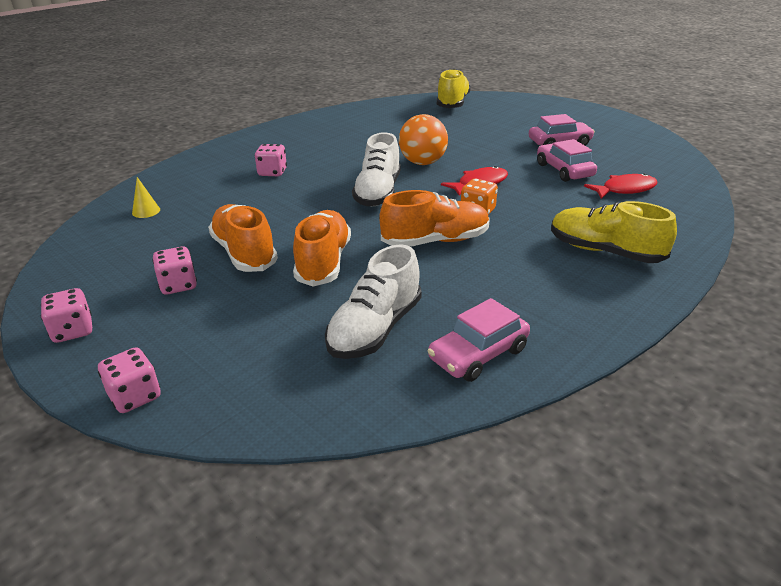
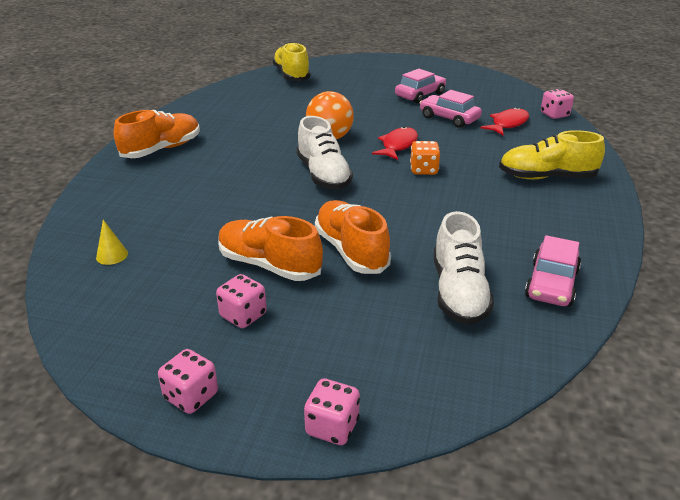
camera: 30 degrees left, 0 degrees up
(272, 172) = (199, 180): pink dice -> pink dice (554, 115)
(435, 241) = (420, 204): orange shoe -> orange shoe (162, 149)

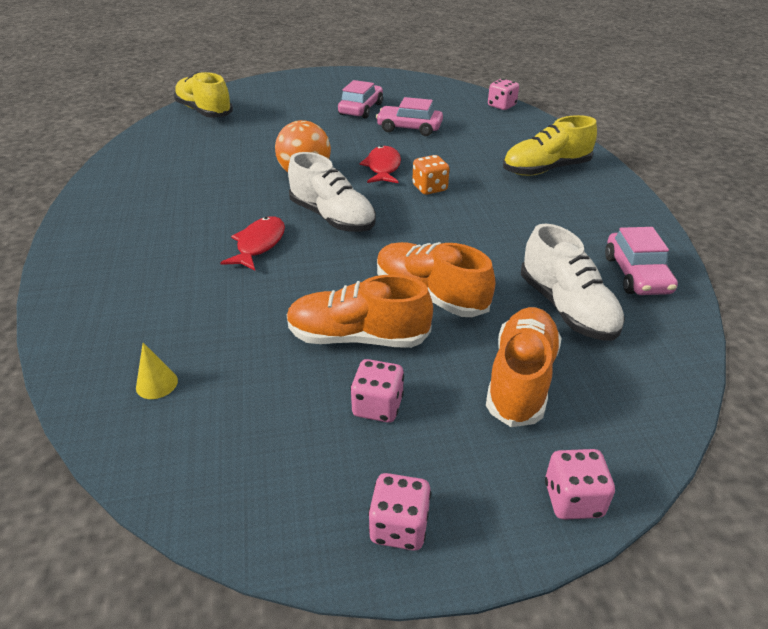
camera: 25 degrees left, 5 degrees up
(162, 149) = (114, 231): orange shoe -> orange shoe (521, 379)
(508, 124) = (468, 123): red fish -> red fish (259, 244)

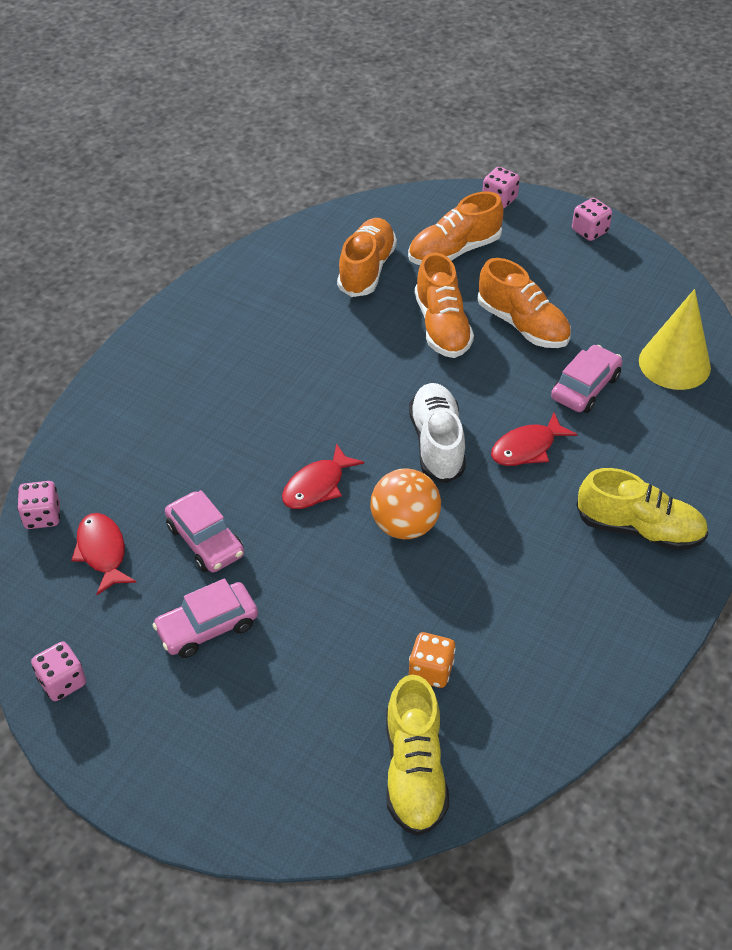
camera: 140 degrees left, 10 degrees up
(157, 384) = (674, 364): yellow cone -> yellow cone, size x2.35
(377, 406) = (550, 281): pink dice -> pink dice (62, 682)
(429, 188) = (310, 428): orange dice -> orange dice (431, 670)
(451, 108) = (102, 552): none -> red fish
(545, 169) = (175, 387): yellow shoe -> yellow shoe (639, 529)
(567, 308) = (367, 269): white shoe -> orange shoe
(636, 274) = (285, 262): pink car -> pink car (585, 387)

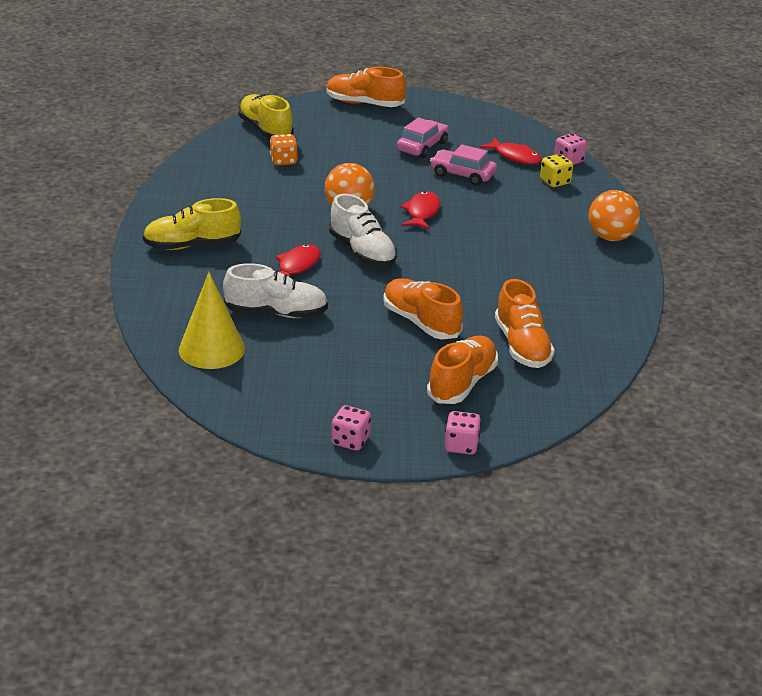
camera: 150 degrees right, 15 degrees down
(62, 682) = (473, 114): pink dice -> none
(103, 481) = (555, 181): none -> yellow dice
(140, 368) = (611, 237): none -> orange ball
(523, 325) = (356, 342): orange shoe -> orange shoe (364, 103)
(585, 387) = (276, 313): pink car -> white shoe

